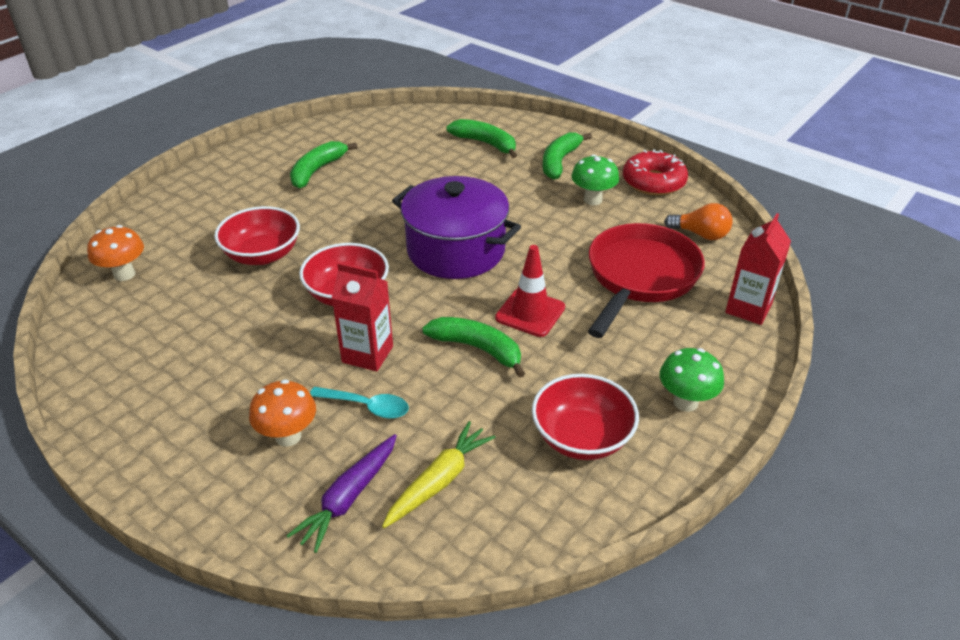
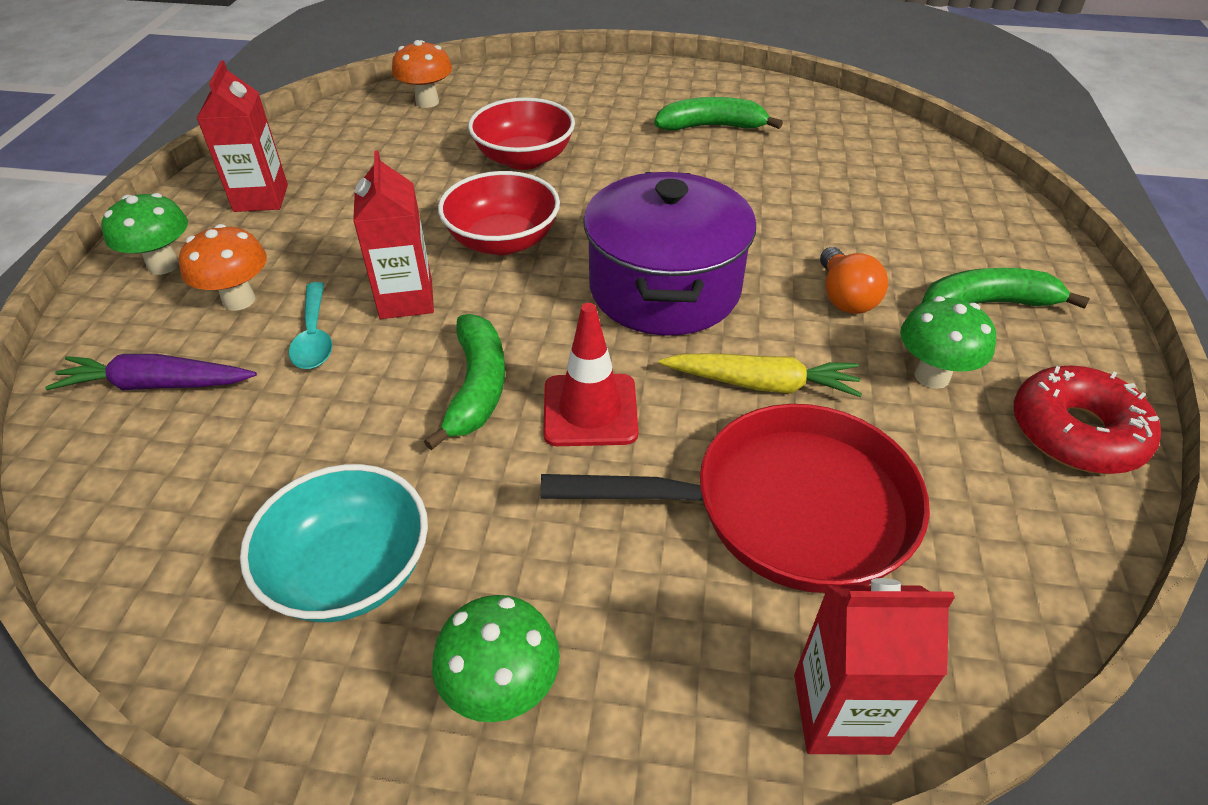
camera: 60 degrees right, 5 degrees up
(160, 398) = (261, 198): none -> red carton
(197, 472) = (163, 265): none -> green mushroom
(439, 481) = (208, 450): yellow carrot -> yellow carrot (762, 384)
(485, 143) = (934, 219): green banana -> none
(582, 437) = (350, 571): red bowl -> turquoise bowl
(700, 234) = (996, 555): orange light bulb -> orange light bulb (845, 297)

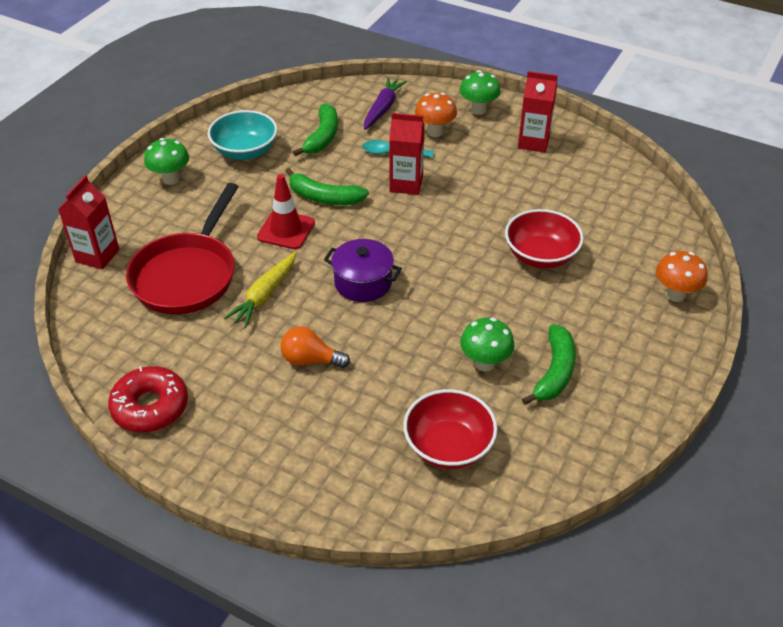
camera: 110 degrees right, 0 degrees up
(427, 102) = (645, 223): orange mushroom -> orange mushroom (675, 294)
(503, 241) = (444, 228): red bowl -> red bowl (448, 446)
(664, 288) = (363, 282): purple pot -> purple pot, size x0.61
(932, 376) = (226, 367): green mushroom -> green mushroom (485, 363)
(986, 304) = (265, 429): green banana -> green banana (322, 137)

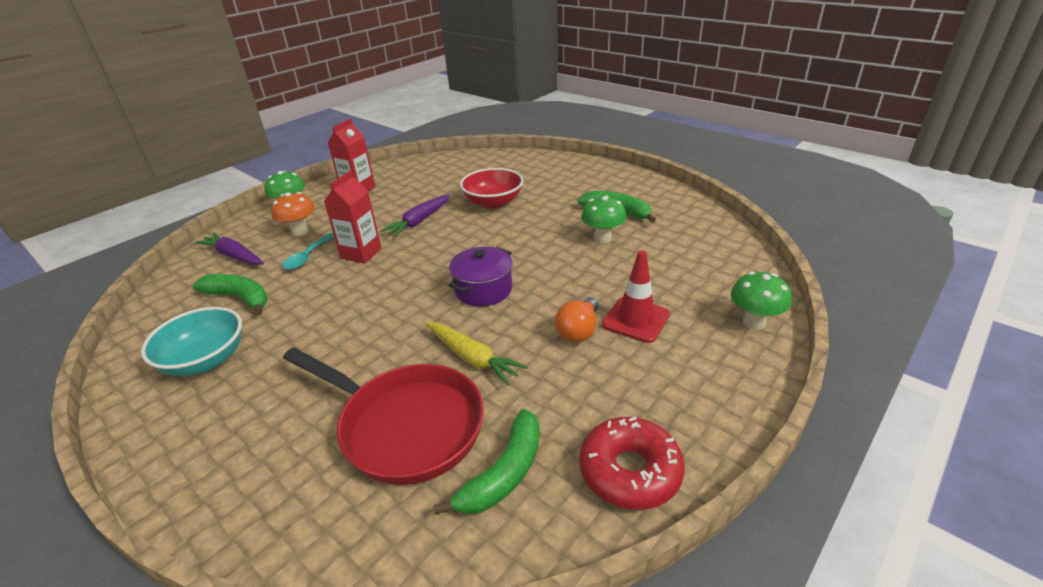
camera: 75 degrees left, 10 degrees down
(97, 255) = (304, 538): red carton -> none
(171, 179) = (195, 439): green mushroom -> green mushroom (754, 322)
(286, 230) = (375, 335): red traffic cone -> red traffic cone (635, 320)
(324, 197) = (342, 304): green banana -> green banana (504, 473)
(448, 446) = (690, 263): red bowl -> none
(479, 207) = (419, 221): none -> purple carrot
(675, 294) = (554, 163): orange mushroom -> none

